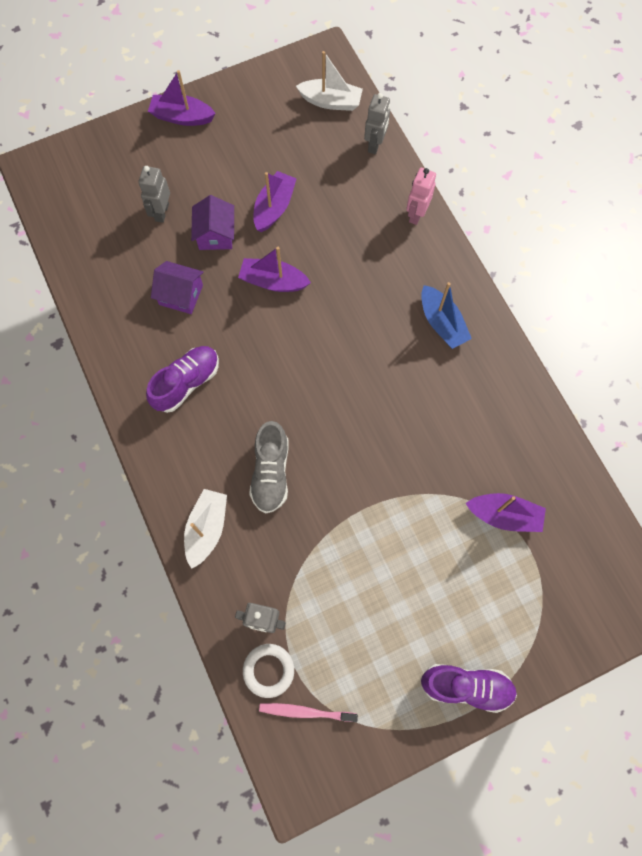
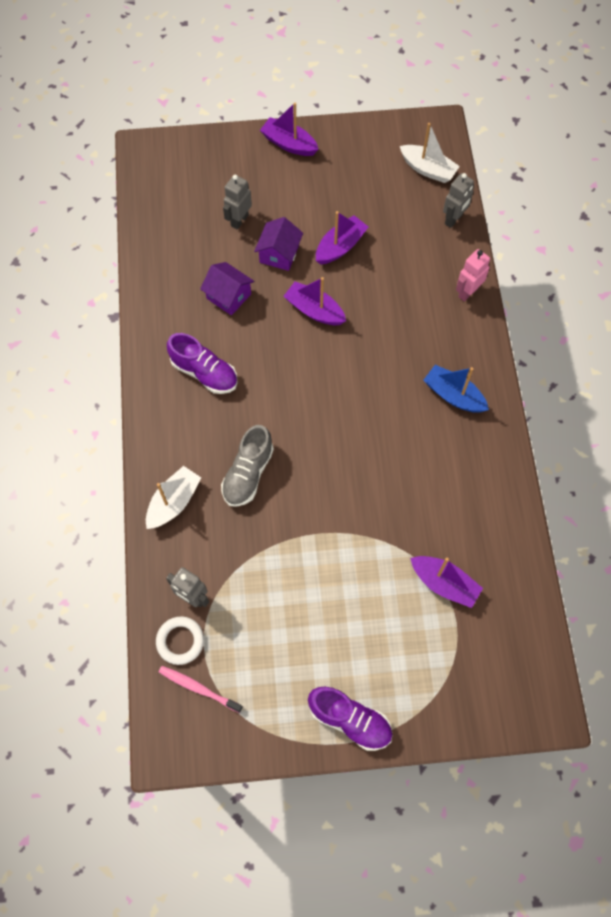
camera: 20 degrees right, 5 degrees down
(186, 383) = (204, 373): purple shoe -> purple shoe turned 60 degrees clockwise
(442, 323) = (453, 395): blue boat -> blue boat turned 135 degrees clockwise

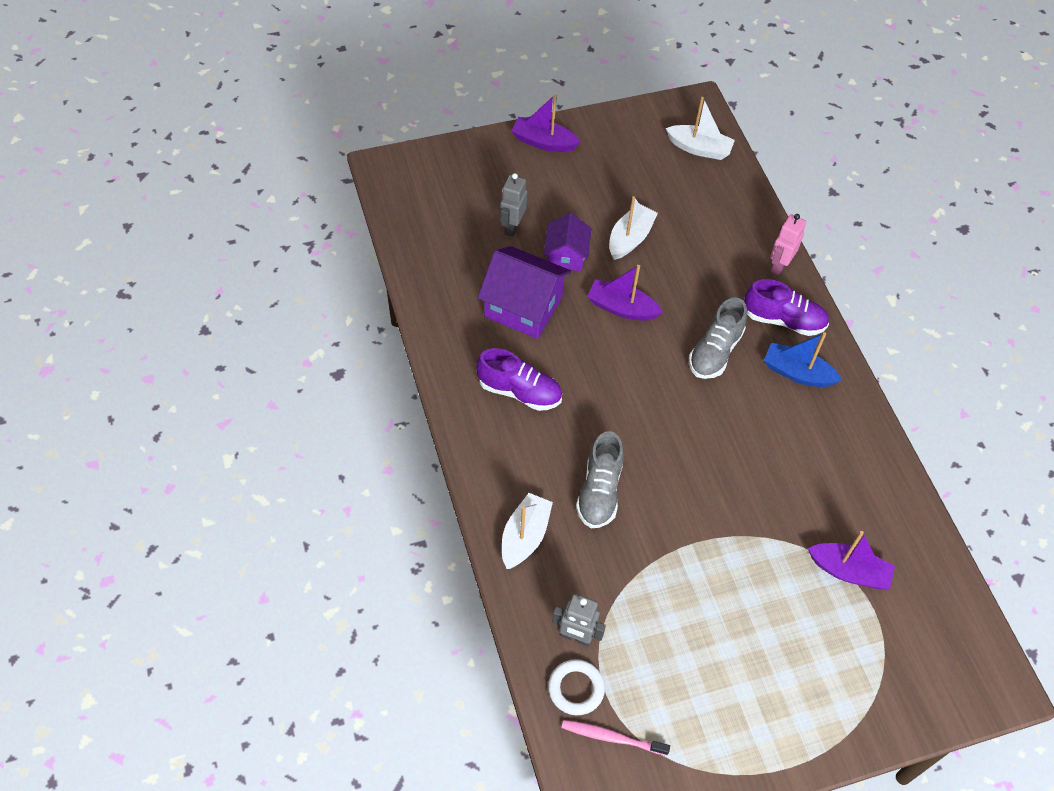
camera: 15 degrees left, 10 degrees down
(228, 296) = (523, 307): purple house -> purple house, size x1.61
(340, 246) = (630, 238): purple boat -> white boat
(350, 720) = (792, 739): purple shoe -> purple shoe (783, 320)
(385, 364) = (715, 351): none -> grey shoe
(454, 219) = (742, 194): grey robot -> none

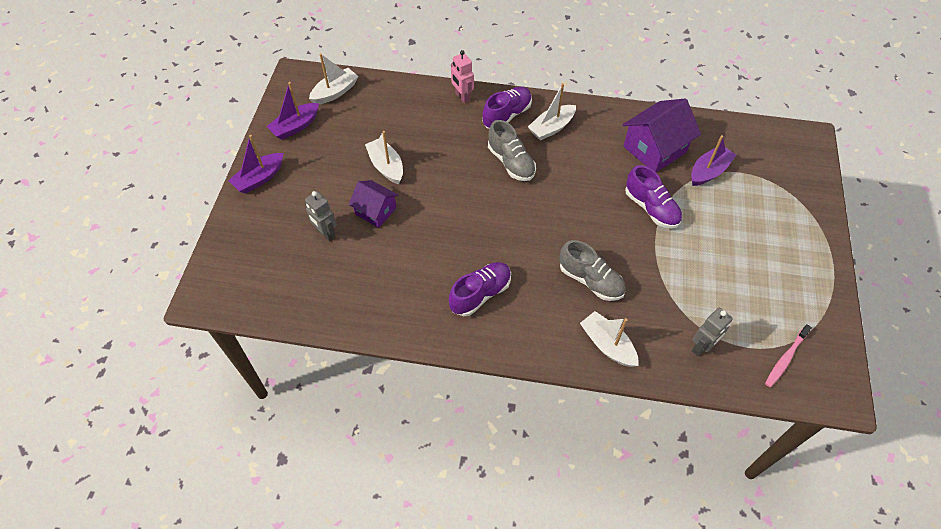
camera: 60 degrees left, 0 degrees up
(523, 307) = (405, 259): purple house -> purple house (654, 149)
(576, 689) = (742, 365): white ring -> none
(621, 308) = (443, 198): purple boat -> purple boat (295, 126)
(744, 522) = (651, 208): none -> purple shoe
(797, 373) = (551, 128): blue boat -> white boat

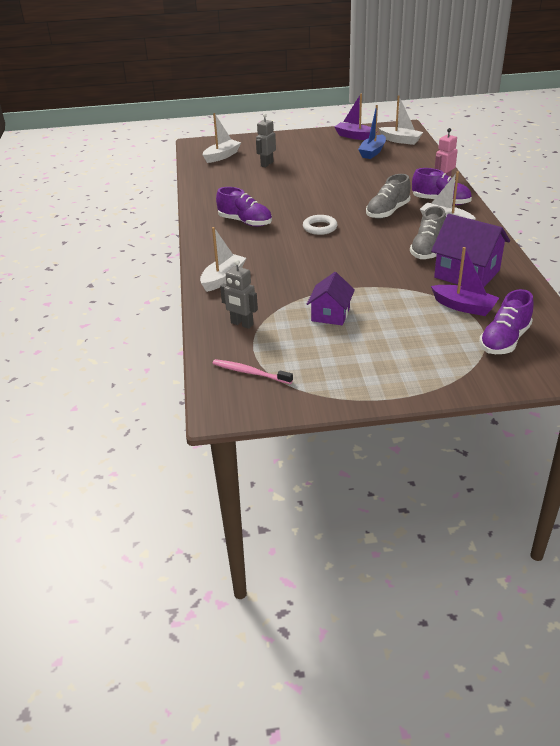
camera: 75 degrees right, 20 degrees down
(259, 178) = (299, 137): purple boat -> none
(352, 126) = (372, 152): none -> blue boat
(375, 211) = (298, 174): purple house -> purple house (330, 314)
(386, 166) = (343, 170): white boat -> white boat (222, 156)
(523, 229) = (320, 227): none -> white ring
(590, 280) = (284, 263): grey shoe -> grey shoe (427, 249)
(651, 208) = (387, 281): purple shoe -> purple shoe (504, 340)

